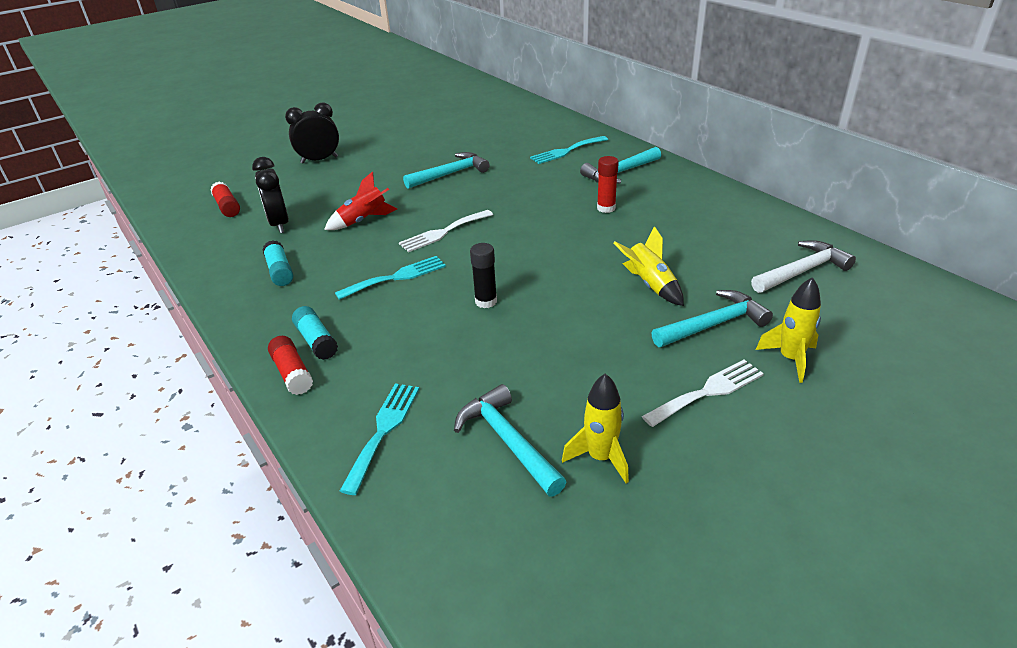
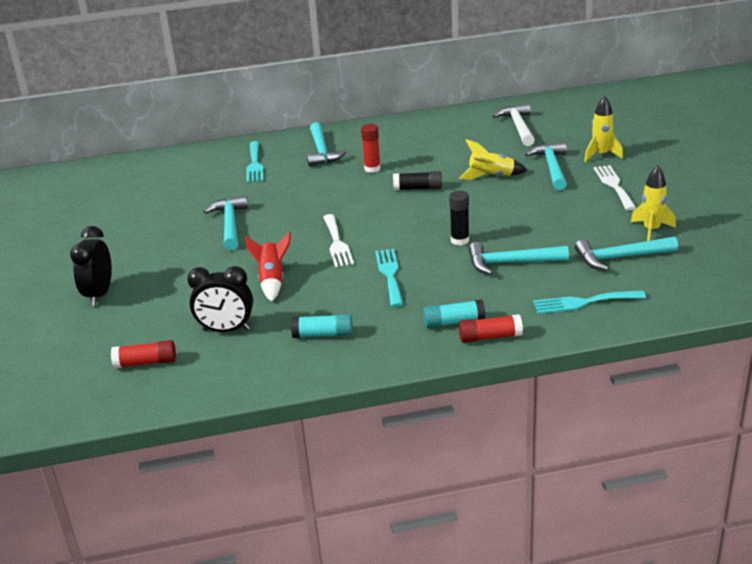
camera: 65 degrees left, 5 degrees down
(383, 430) = (583, 302): turquoise fork -> turquoise fork turned 45 degrees counterclockwise
(453, 350) = (511, 263): none -> turquoise hammer
(584, 245) = (418, 188): none -> black glue stick

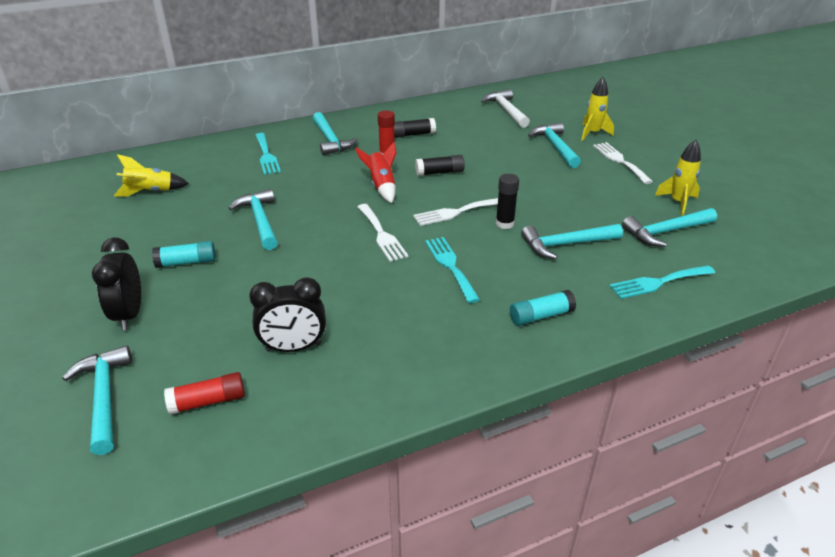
camera: 15 degrees left, 5 degrees up
(67, 353) = (104, 397): none -> turquoise hammer
(272, 280) = (327, 282): red rocket -> red rocket (381, 186)
(323, 334) = (407, 343): turquoise glue stick -> turquoise glue stick (186, 262)
(407, 149) = (413, 134): none -> black glue stick
(417, 227) = (456, 212): none -> white fork
(490, 337) = (586, 330): red glue stick -> none
(491, 176) = (504, 158): yellow rocket -> yellow rocket (150, 192)

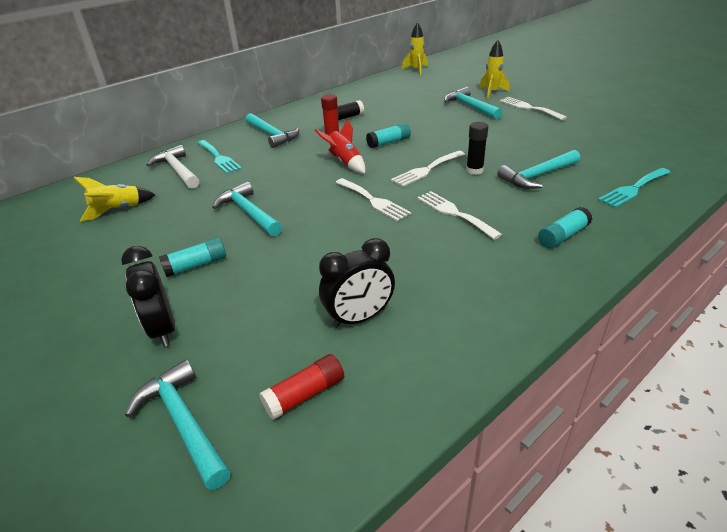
camera: 15 degrees left, 0 degrees up
(439, 172) = (389, 142): black glue stick -> turquoise glue stick
(450, 266) = (454, 213): turquoise fork -> white fork
(506, 110) = (410, 88): white hammer -> white hammer (177, 170)
(665, 232) = (606, 151): turquoise hammer -> none
(678, 202) = (597, 128): yellow rocket -> yellow rocket (416, 70)

